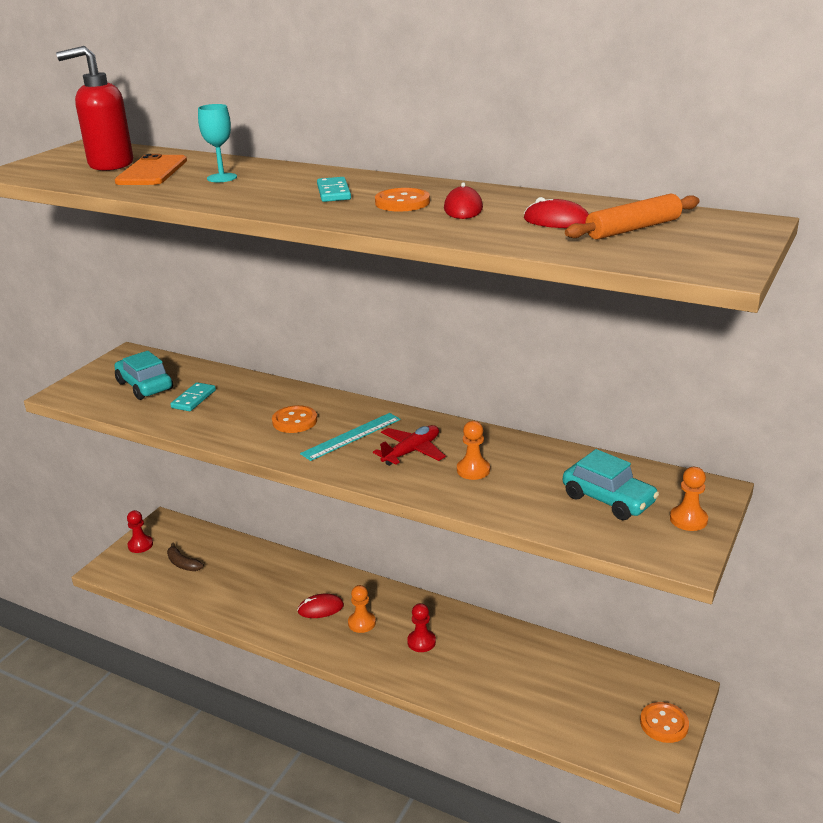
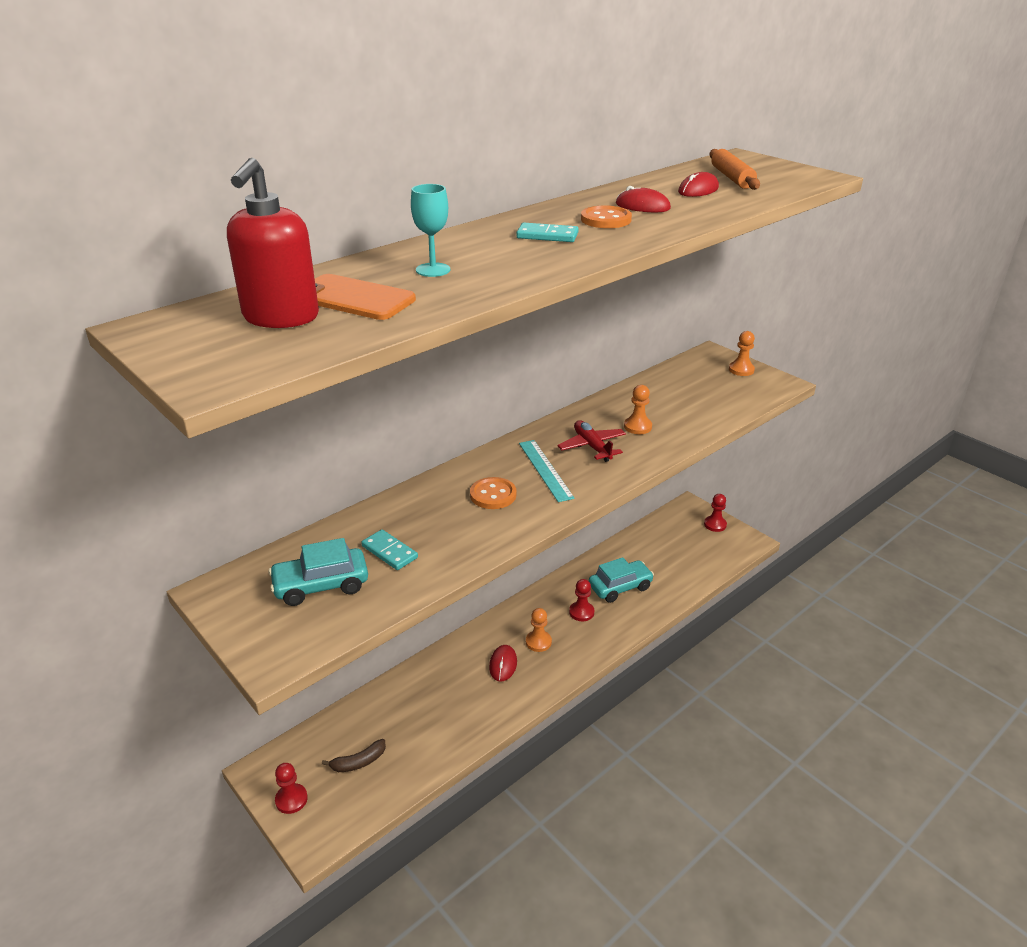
camera: 70 degrees left, 5 degrees up
(608, 499) = (705, 388): turquoise car -> turquoise car (620, 587)
(664, 724) = (715, 524): orange button -> red pawn

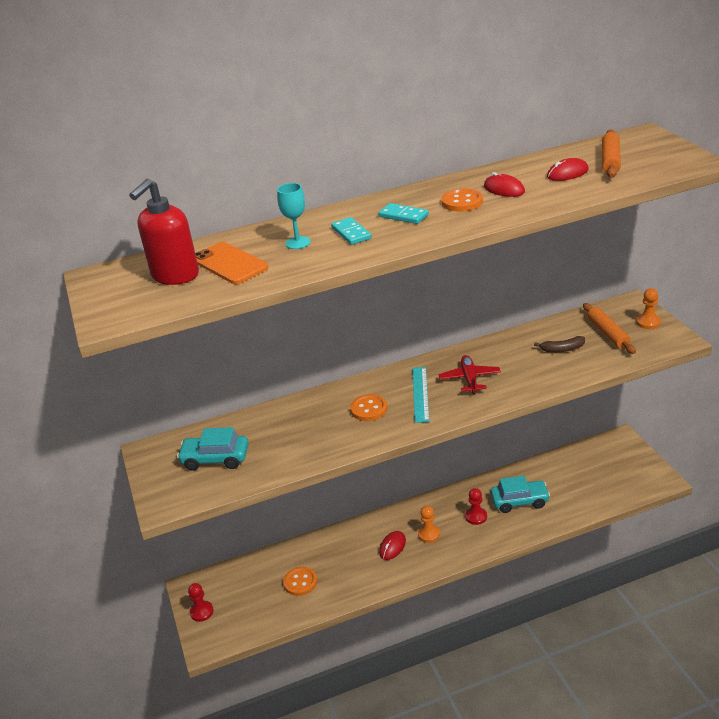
camera: 25 degrees right, 0 degrees up
(359, 762) = (256, 596): brown banana -> brown banana (562, 349)
(389, 552) = (272, 442): turquoise domino -> turquoise domino (351, 233)
(408, 731) = (300, 582): none -> orange button
(637, 427) = (518, 366): orange pawn -> none
(708, 384) = (608, 333): none -> orange rolling pin
(715, 524) = (636, 460): red pawn -> none

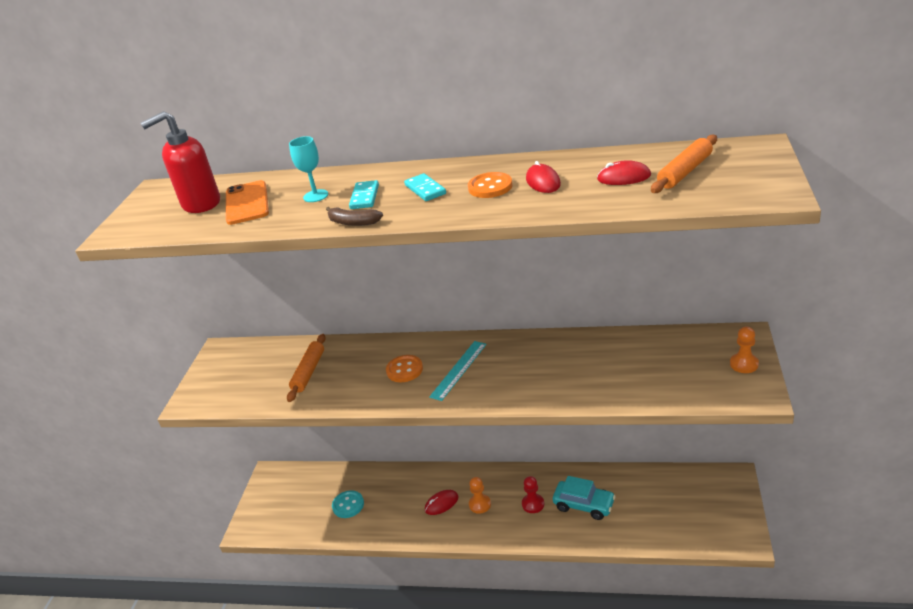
camera: 30 degrees right, 0 degrees up
(201, 612) = (262, 499): red pawn -> none
(215, 459) = (256, 374): turquoise car -> none
(300, 582) = (348, 505): orange button -> turquoise button
(469, 379) = (514, 369): red plane -> none
(562, 349) = (627, 366): brown banana -> brown banana (353, 222)
(608, 333) = (689, 363): orange rolling pin -> orange rolling pin (309, 372)

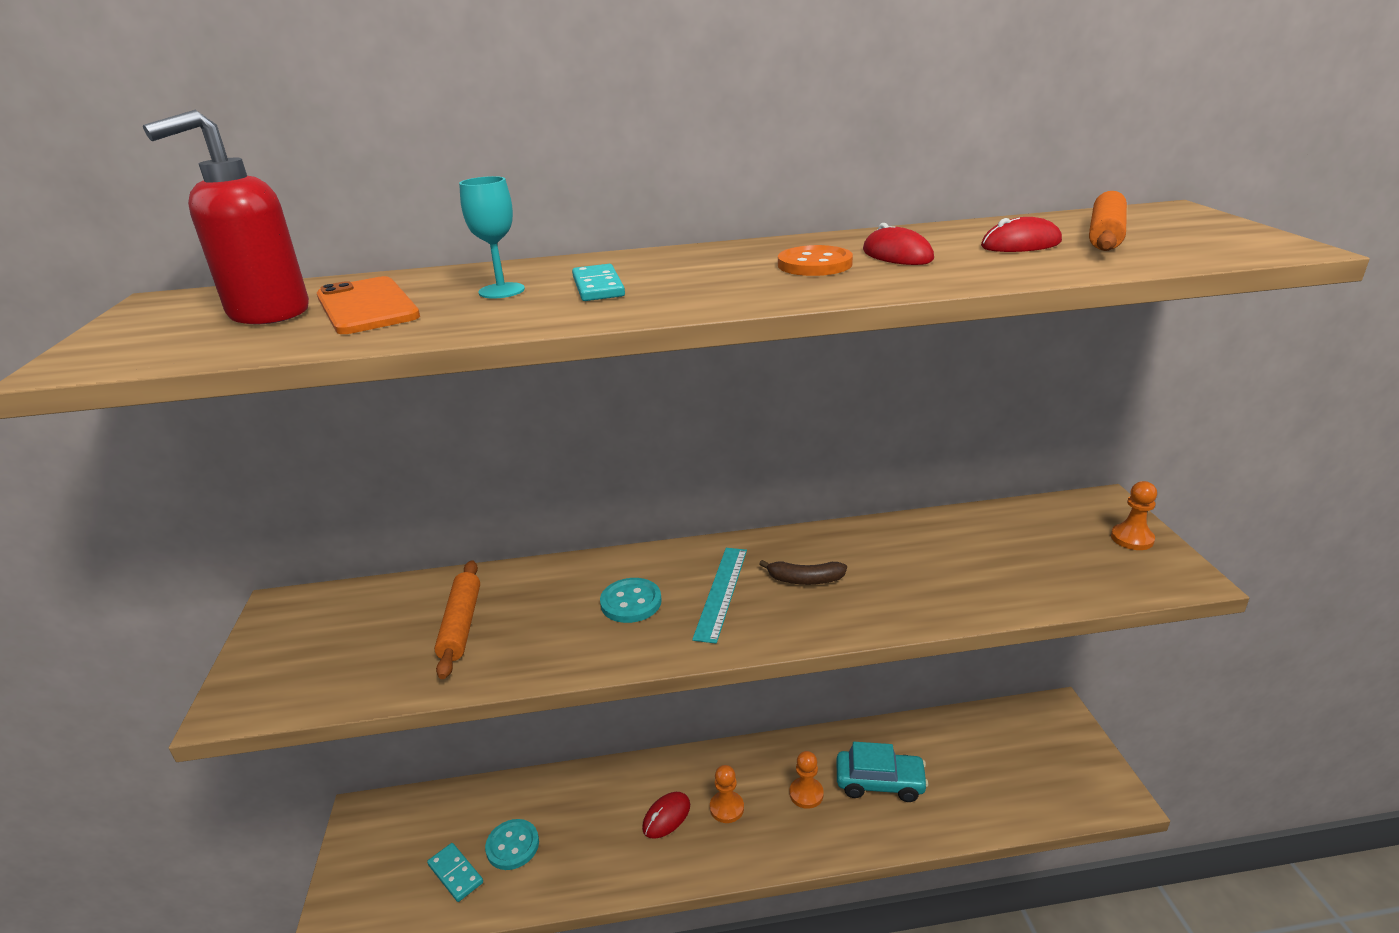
camera: 20 degrees left, 5 degrees down
(353, 222) = (603, 316): brown banana -> brown banana (805, 580)
(404, 370) = (631, 602): orange button -> turquoise button
(425, 189) = (703, 273): turquoise domino -> turquoise domino (455, 873)
(533, 504) = (806, 794): red pawn -> orange pawn

